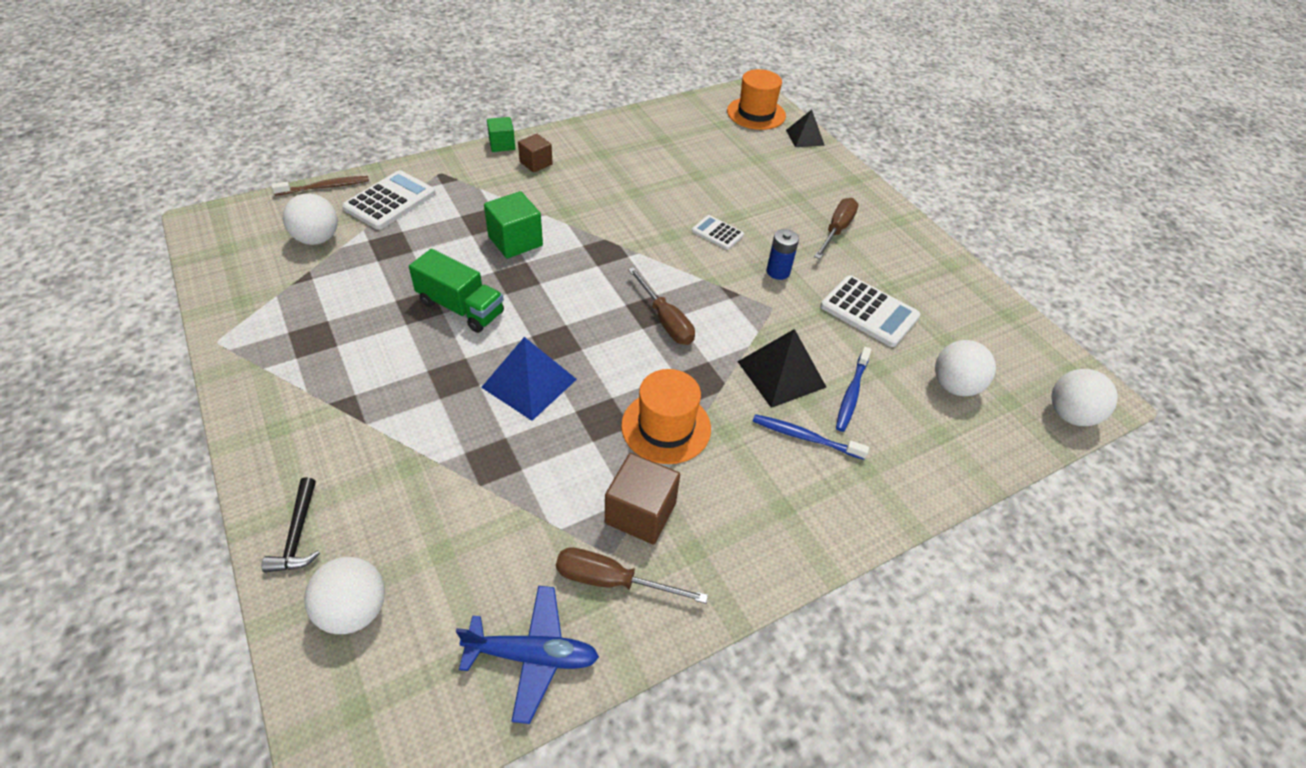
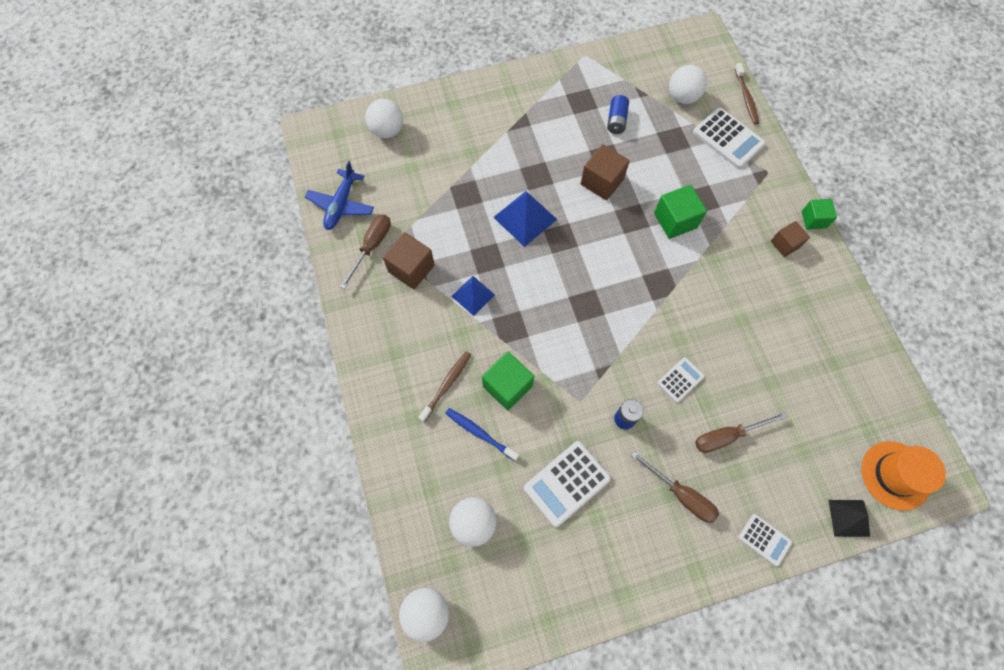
camera: 105 degrees right, 20 degrees up
(298, 534) = (437, 105): black hammer -> none
(354, 299) = (616, 121): none -> blue battery
(461, 308) = (602, 182): green truck -> brown cube
(665, 320) = (574, 314): brown screwdriver -> brown screwdriver (727, 436)
(666, 427) = (473, 295): orange hat -> blue pyramid
(781, 374) = (507, 386): black pyramid -> green cube
(805, 437) = (446, 385): blue toothbrush -> brown toothbrush
(849, 181) = (764, 539): none -> white calculator

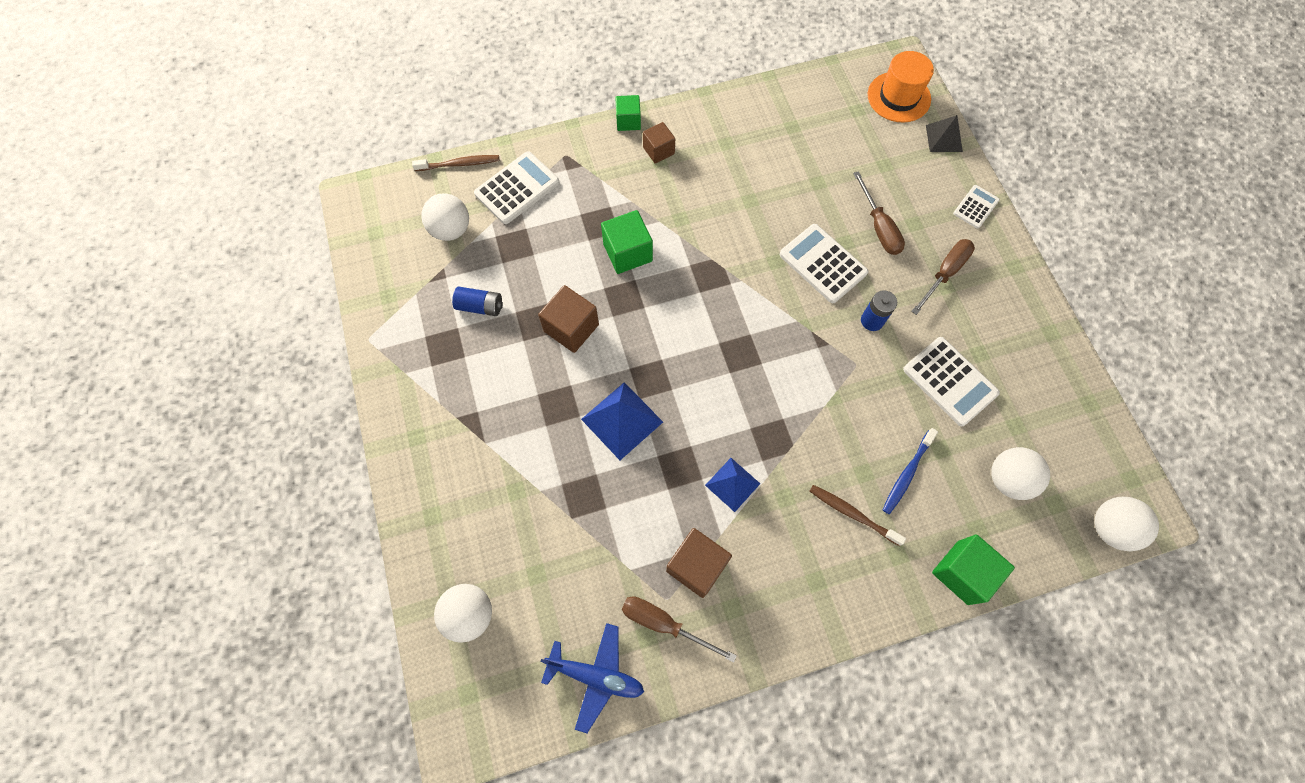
camera: 90 degrees left, 0 degrees up
(507, 386) = (847, 442): green cube -> green cube (962, 572)
(680, 380) = (822, 264): white calculator -> white calculator, size x1.73

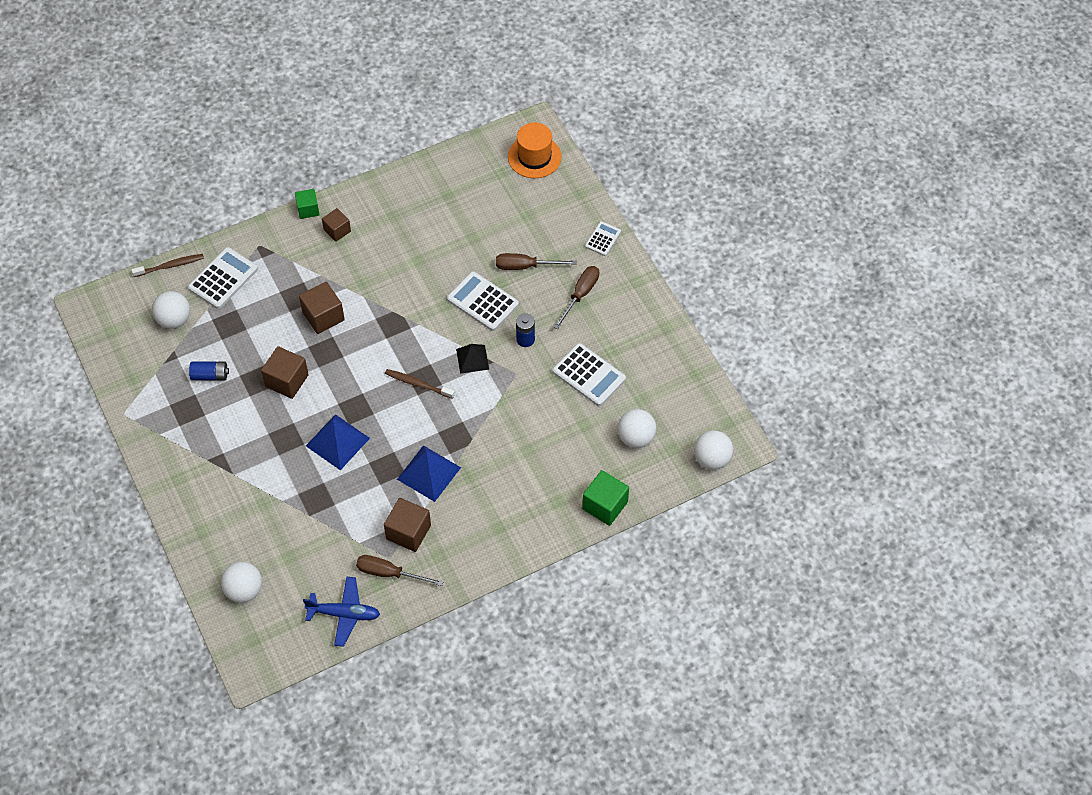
camera: 10 degrees left, 10 degrees down
(627, 252) = (323, 316): green cube -> brown cube
(732, 484) = (428, 473): blue pyramid -> blue pyramid, size x1.53
(853, 514) = (521, 479): brown toothbrush -> brown toothbrush (418, 384)
(879, 227) = (525, 266): brown screwdriver -> brown screwdriver turned 120 degrees clockwise
(907, 473) = (560, 445): blue toothbrush -> none
(944, 138) = (574, 186): black pyramid -> black pyramid (472, 359)

